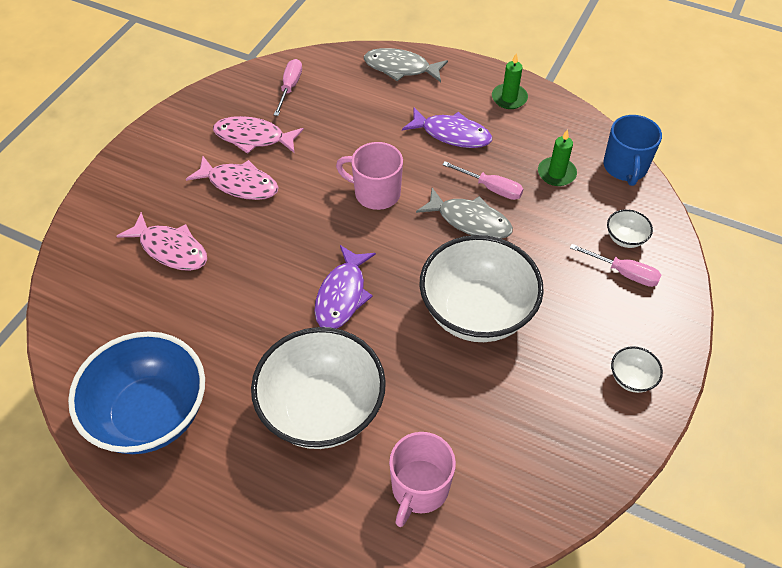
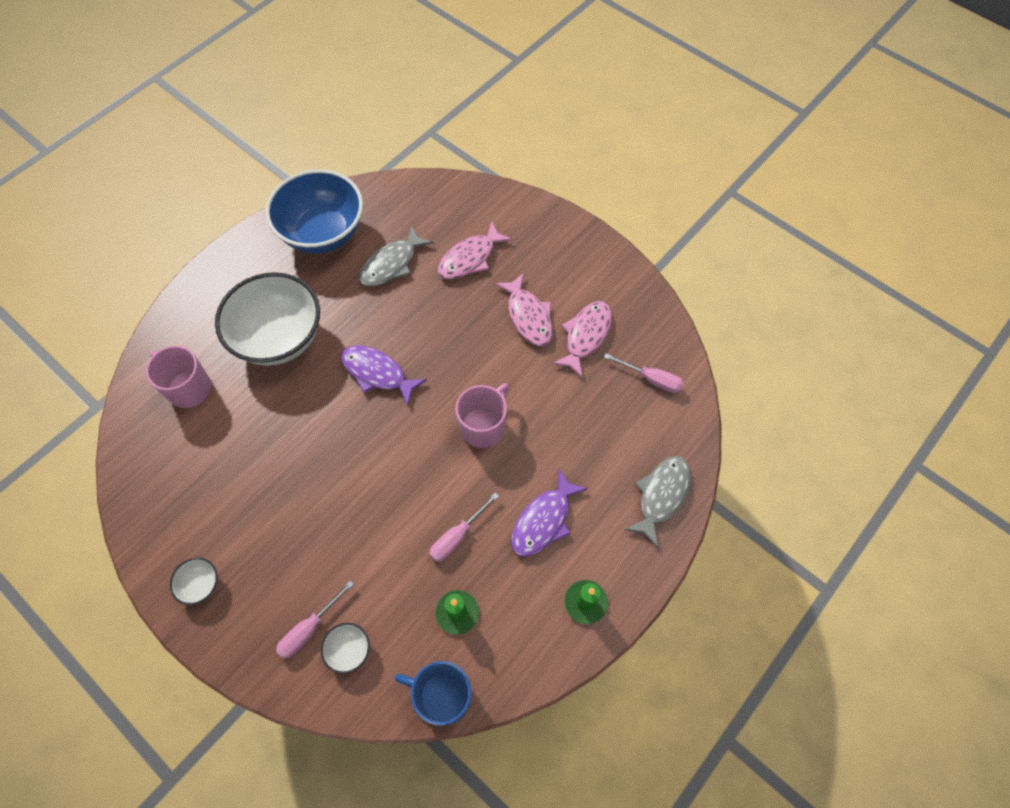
camera: 105 degrees right, 10 degrees up
(239, 184) = (528, 316): pink fish -> pink fish turned 60 degrees counterclockwise
(470, 221) = (422, 502): grey fish -> grey fish (391, 264)
(476, 312) = (319, 475): white bowl -> none

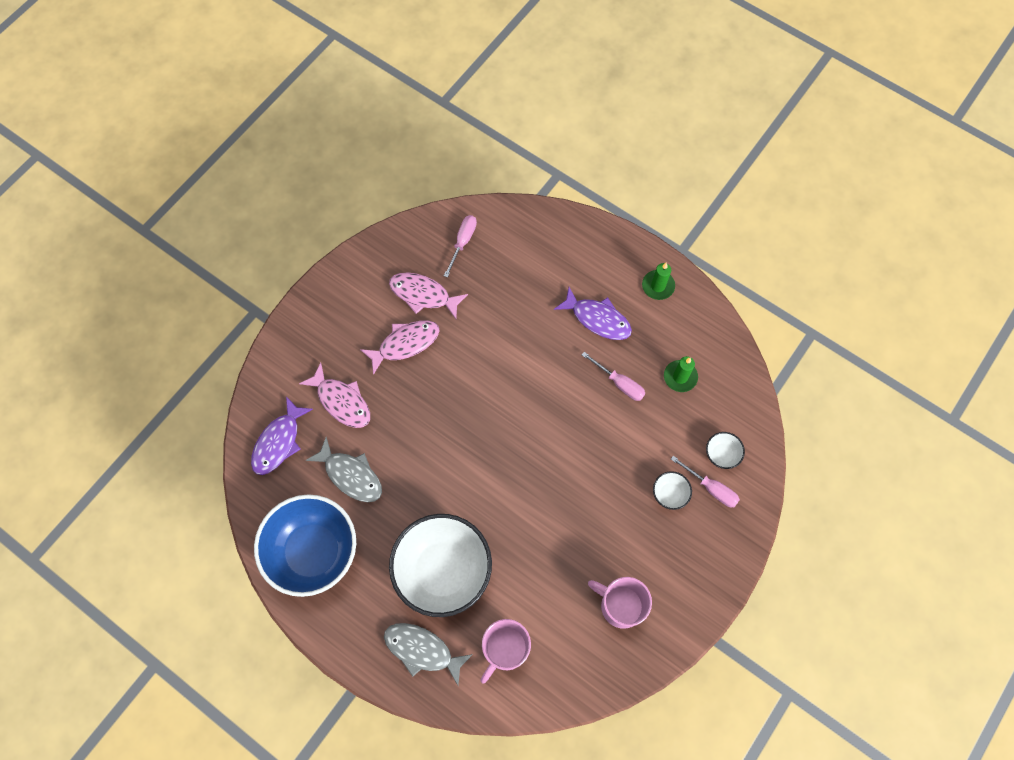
camera: 95 degrees left, 5 degrees up
(201, 585) = (690, 586): white bowl -> white bowl (669, 494)
(377, 373) = (475, 470): purple fish -> purple fish (278, 442)
(443, 696) = (742, 380): blue mug -> none
(483, 426) = (519, 372): pink mug -> pink mug (620, 605)
(661, 496) = (566, 235): grey fish -> grey fish (422, 650)

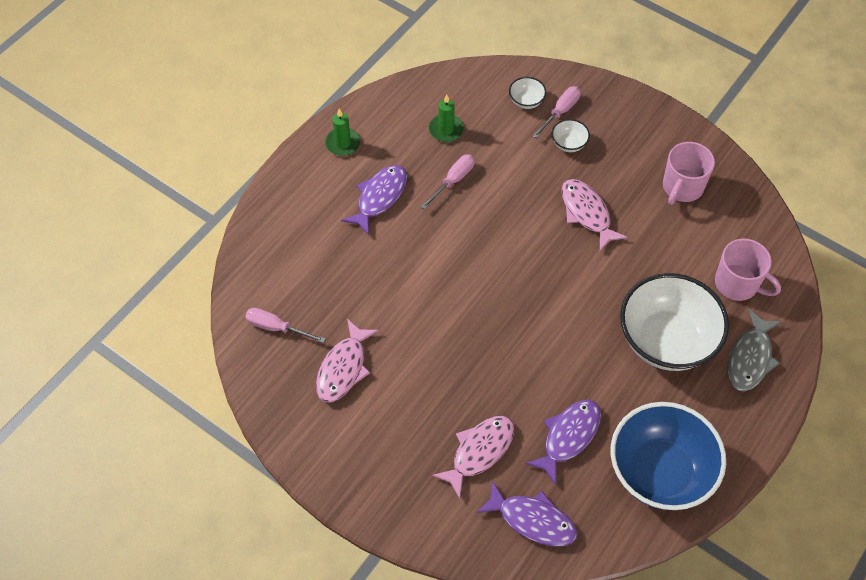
camera: 90 degrees left, 10 degrees down
(351, 475) = (568, 437): grey fish -> purple fish
(405, 344) = (406, 385): pink fish -> pink fish (587, 213)

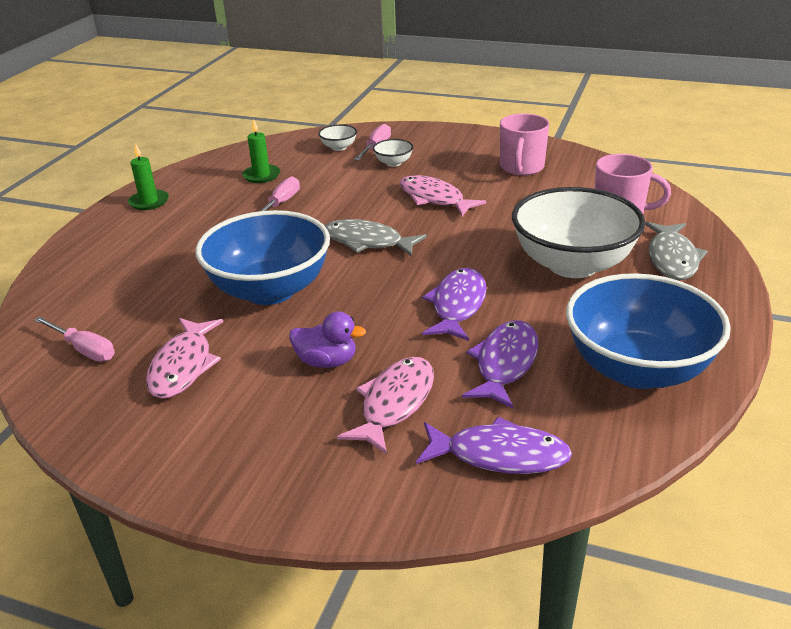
camera: 15 degrees left, 25 degrees down
(276, 328) = (84, 349): pink screwdriver -> pink screwdriver turned 150 degrees counterclockwise
(379, 197) = (200, 228): purple fish -> purple fish (457, 305)
(420, 299) = (270, 290): none -> blue bowl
(444, 395) = (327, 361): none -> purple duck
(512, 259) = (367, 242): none -> grey fish

